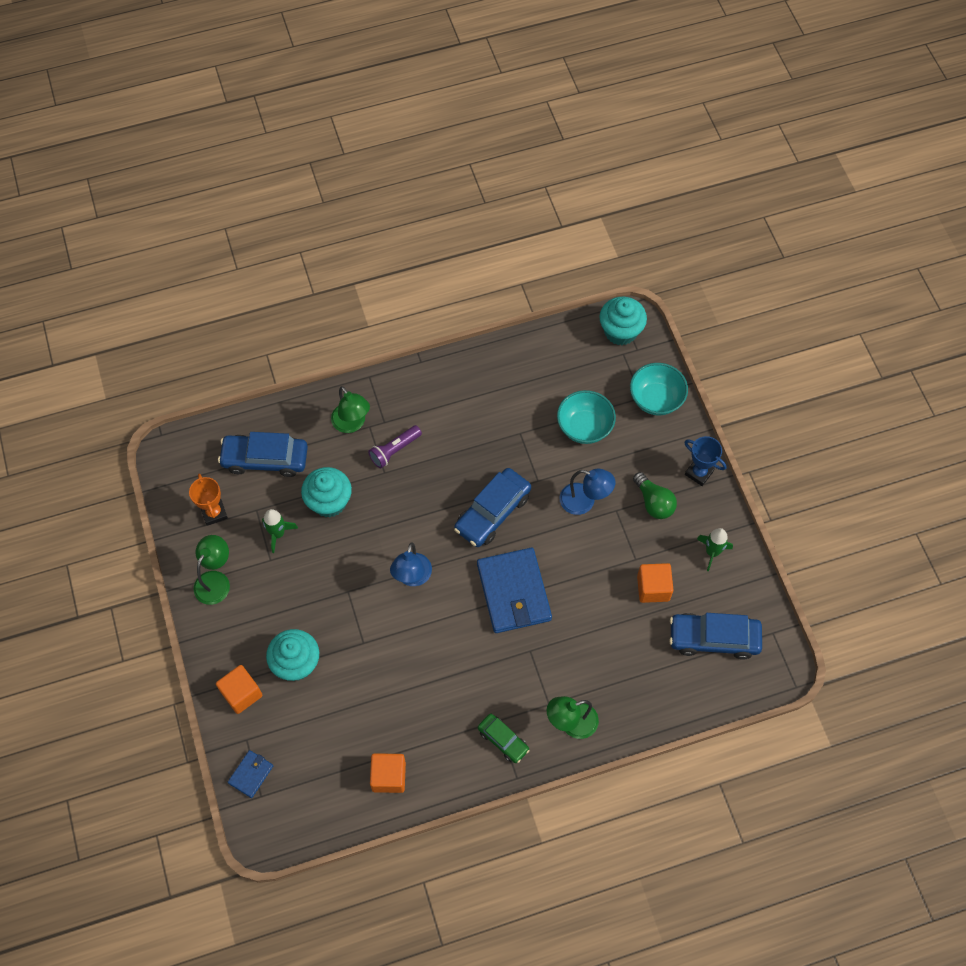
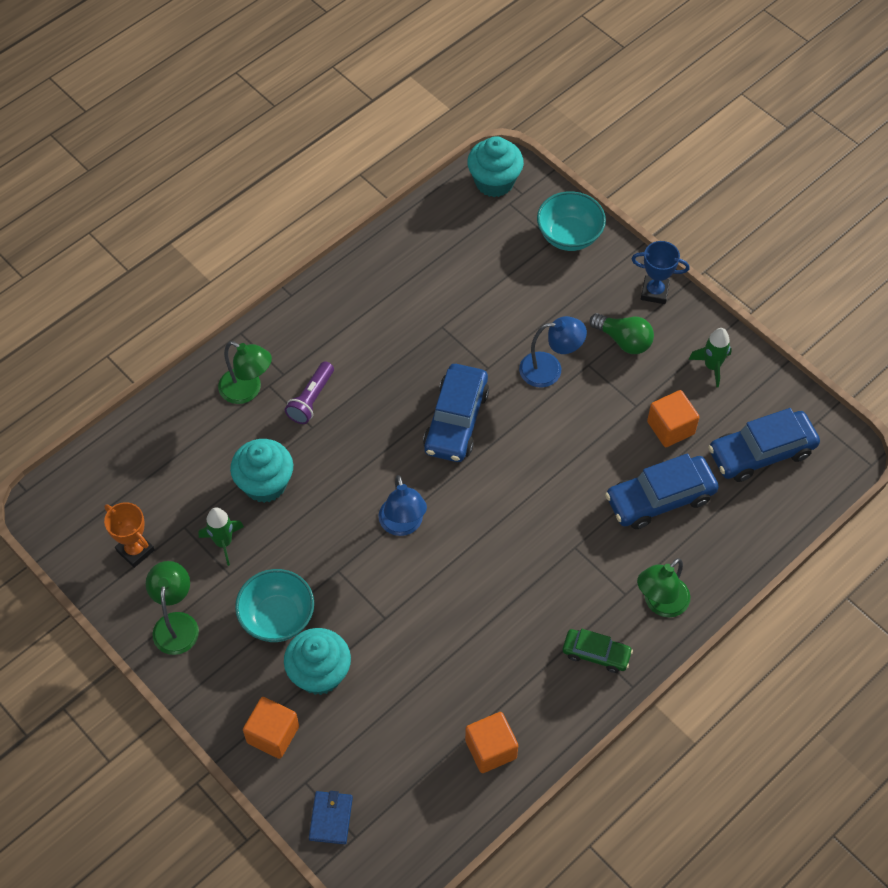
camera: 25 degrees left, 5 degrees down
(265, 459) = (165, 468): blue car -> blue car (660, 498)
(514, 592) = (524, 494): blue wallet -> none
(584, 427) = (508, 293): turquoise bowl -> turquoise bowl (277, 617)

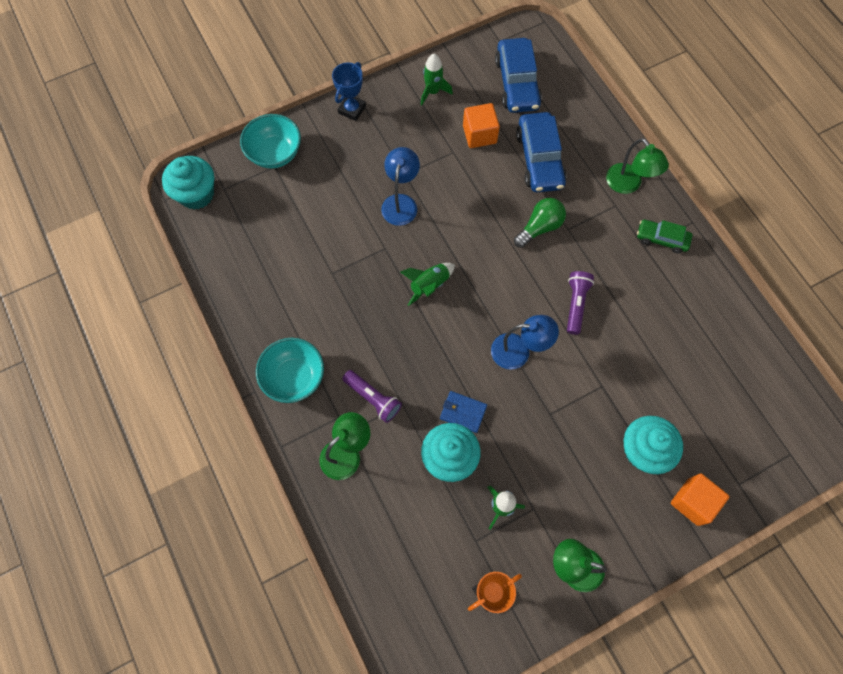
camera: 75 degrees left, 10 degrees up
(277, 617) = (584, 475): turquoise bowl -> turquoise bowl (294, 377)
(331, 818) = (772, 470): blue wallet -> blue wallet (463, 412)
(456, 420) = (429, 285): blue car -> green rocket
(478, 573) = (576, 304): none -> purple flashlight
(491, 749) = (729, 334): orange cube -> none
(596, 654) = (662, 239): green car -> green car turned 105 degrees counterclockwise
(624, 340) = (390, 143): green light bulb -> green light bulb (540, 227)

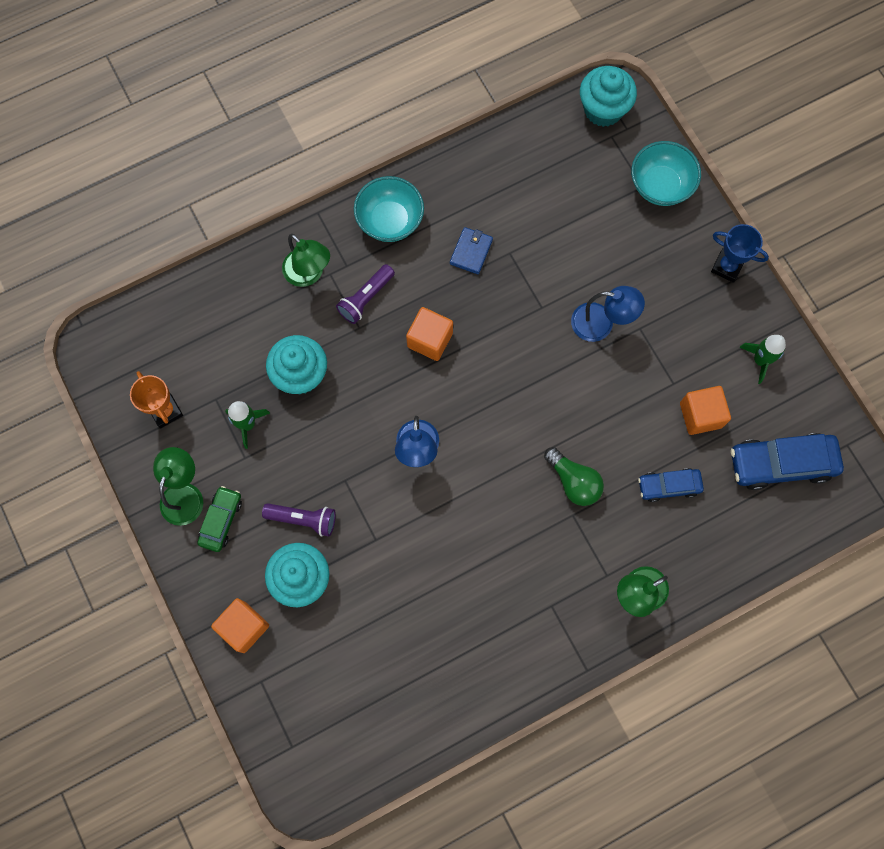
camera: 90 degrees right, 5 degrees up
(415, 341) = (430, 340): none -> orange cube
(429, 285) = (496, 355): green rocket -> none
(463, 412) = (349, 389): blue wallet -> blue wallet (471, 251)
(539, 159) = (669, 486): blue car -> blue car, size x0.58
(576, 304) = (474, 517): purple flashlight -> purple flashlight (303, 519)
(662, 239) = (562, 628): green car -> green car (221, 520)

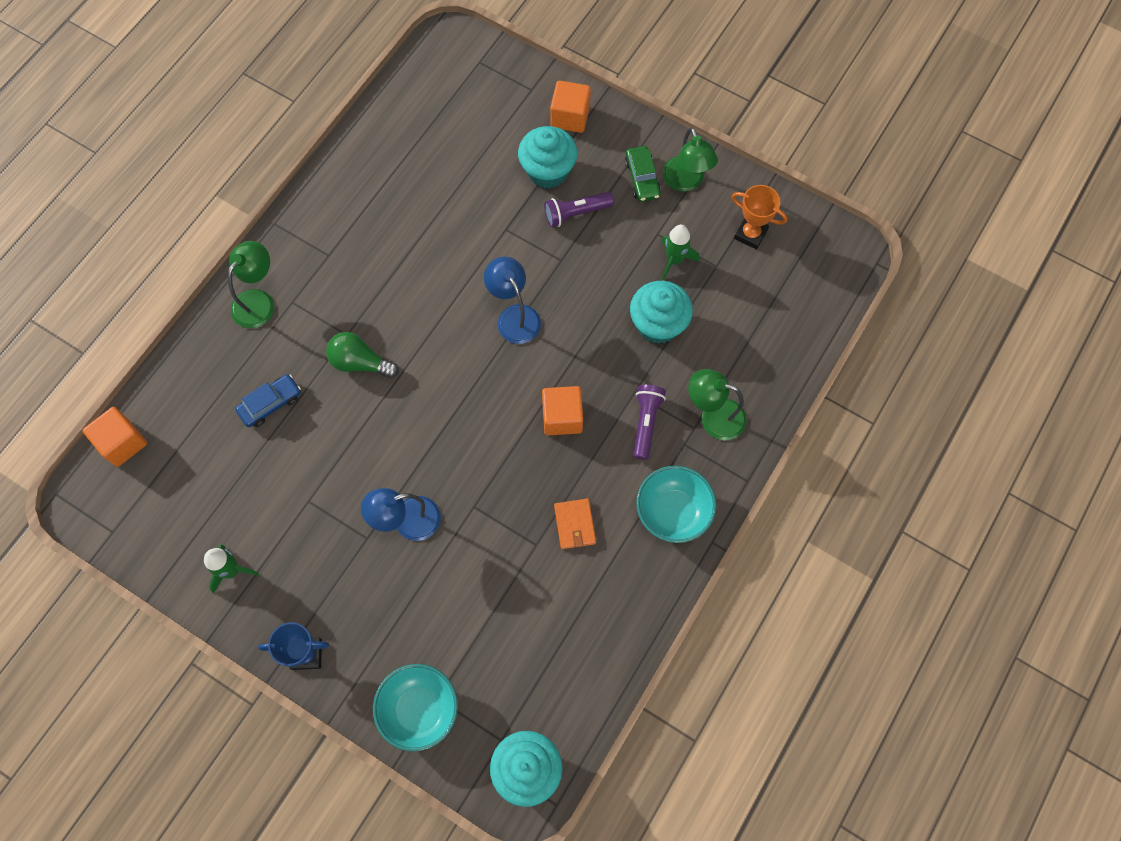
camera: 150 degrees right, 5 degrees down
(471, 251) = (575, 524): blue wallet -> orange wallet
(700, 415) = (268, 484): orange cube -> orange cube (122, 443)
(781, 463) = (171, 480): blue car -> none

